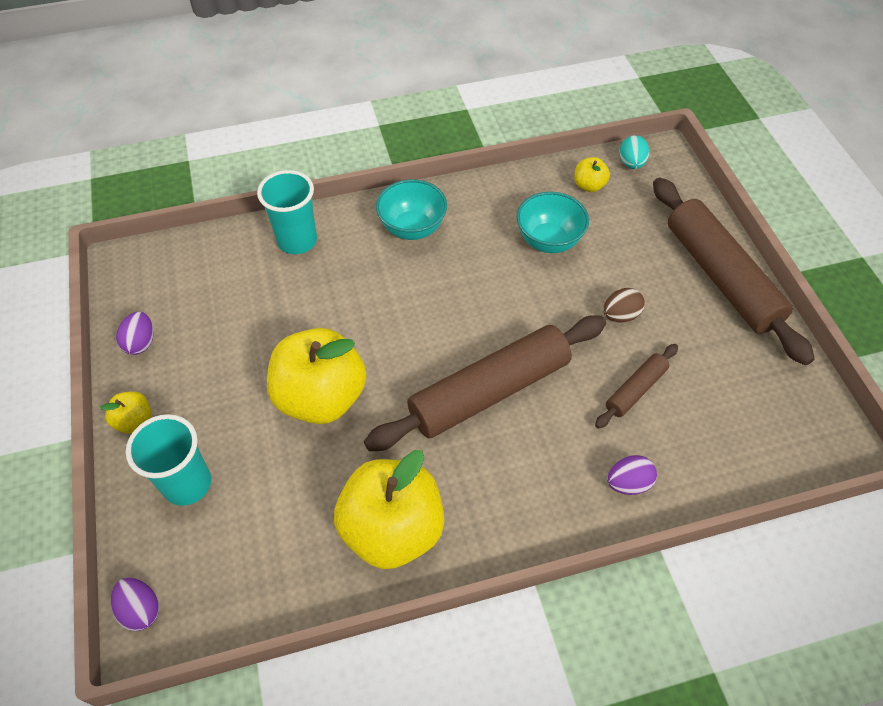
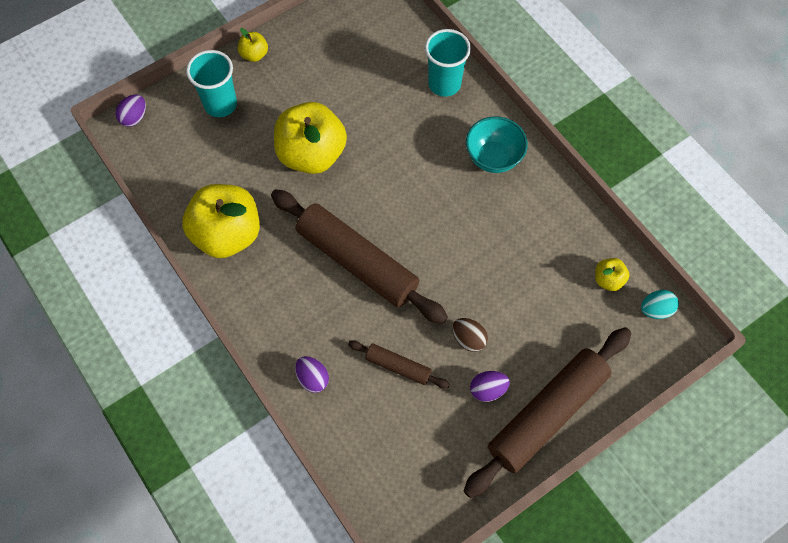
camera: 70 degrees right, 10 degrees up
(141, 343) = (314, 29): purple egg -> purple egg (488, 390)
(548, 241) = (526, 263): turquoise bowl -> none

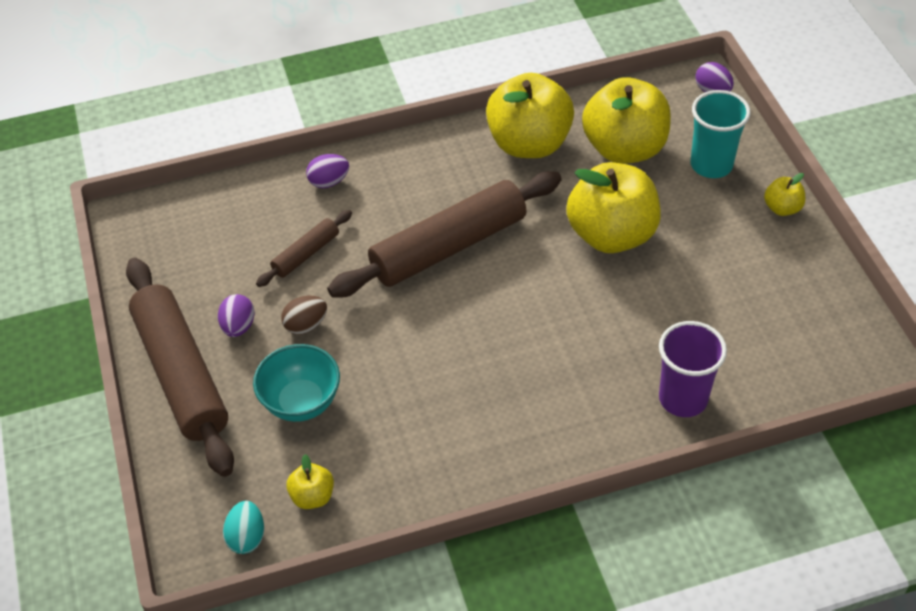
camera: 110 degrees right, 15 degrees down
(216, 165) = (624, 148): none -> yellow apple
(444, 84) = (683, 399): turquoise cup -> purple cup
(493, 158) = (543, 422): turquoise bowl -> turquoise bowl (301, 402)

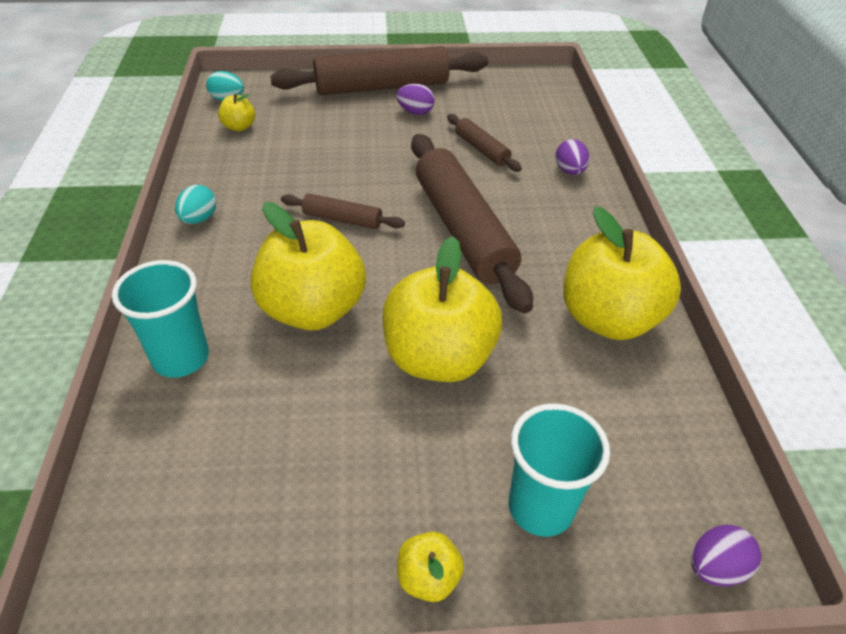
camera: 100 degrees right, 5 degrees down
(301, 402) = (326, 131): turquoise bowl -> none
(306, 325) = (402, 141): brown egg -> none
(462, 341) = (342, 219): none -> brown rolling pin
(502, 463) = (199, 219): none -> turquoise egg
(624, 148) = (589, 410): yellow apple -> yellow apple (313, 310)
(683, 399) = (181, 358): purple cup -> turquoise cup

